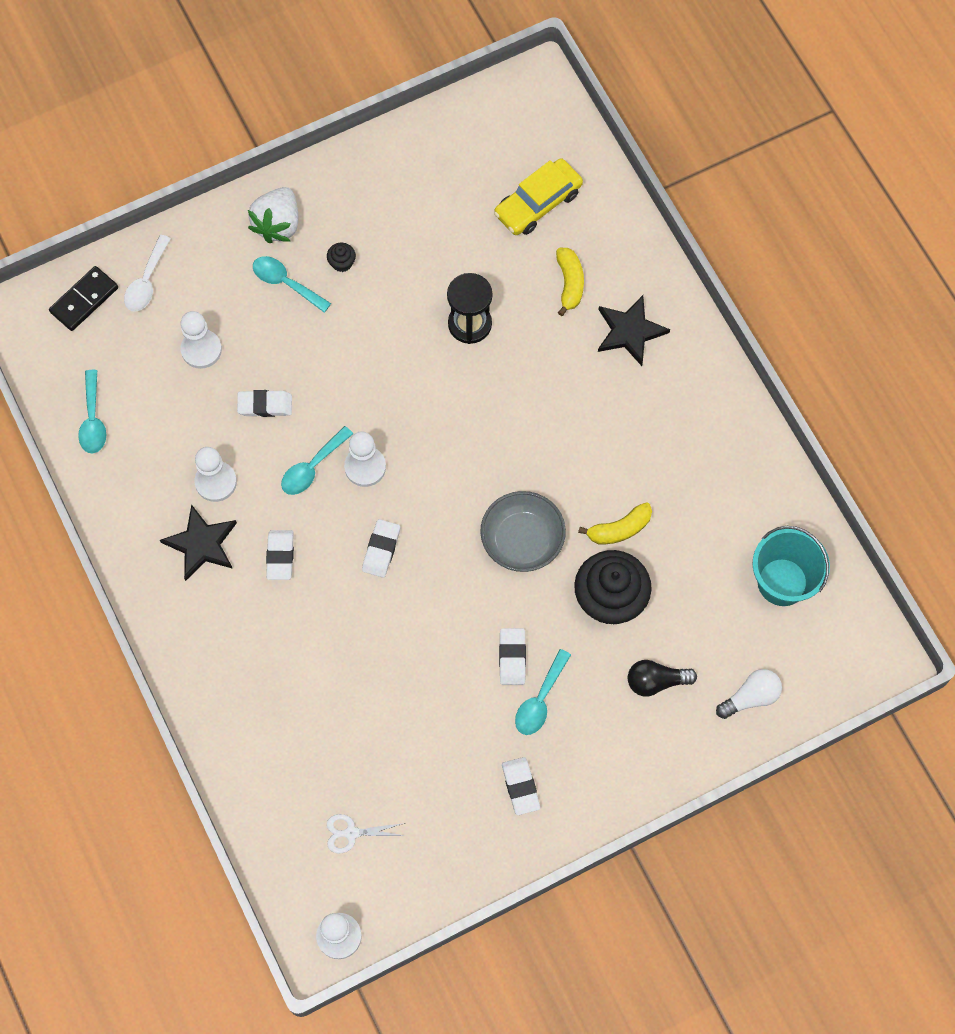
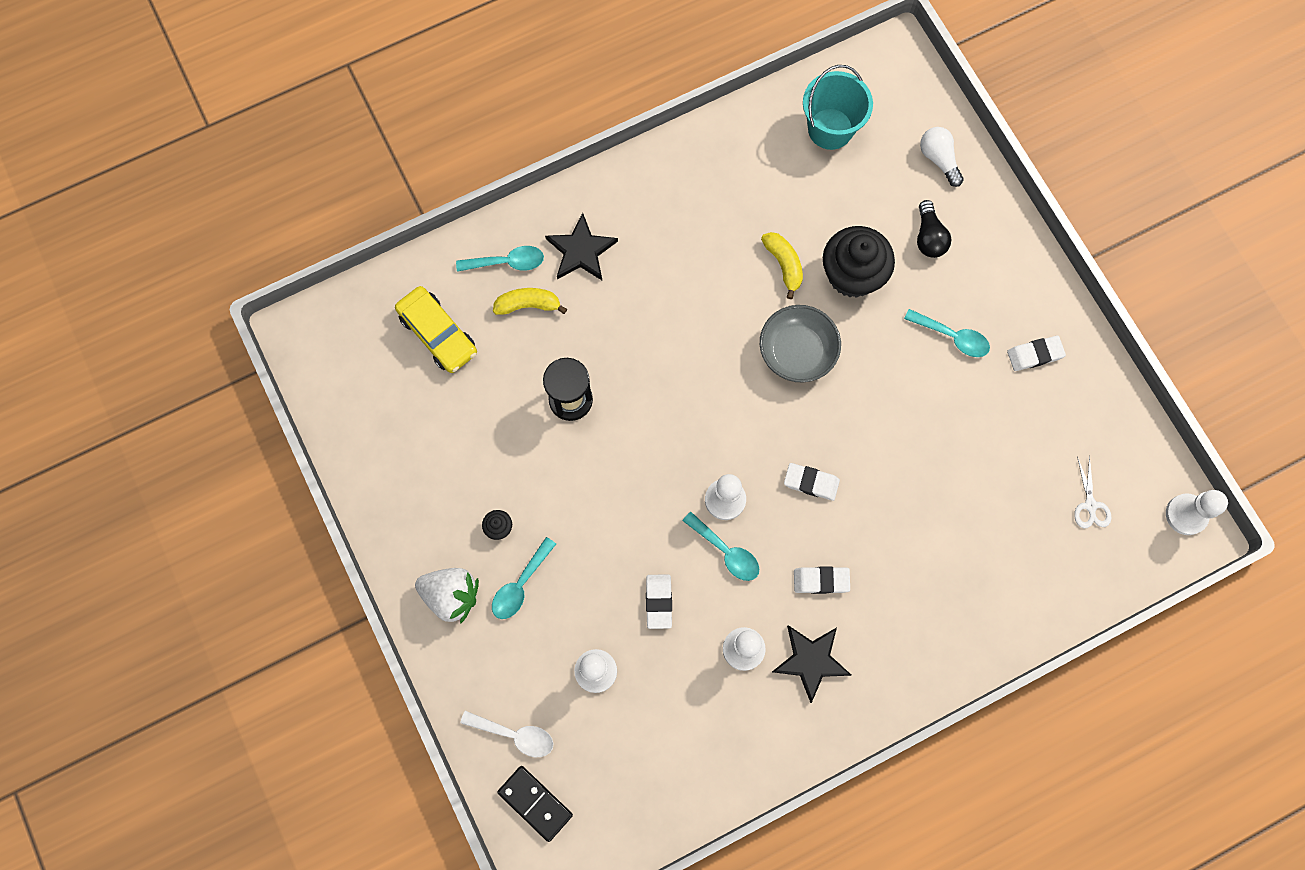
camera: 90 degrees left, 5 degrees up
(93, 420) = (675, 784): turquoise spoon -> turquoise spoon (507, 262)
(512, 658) = (913, 361): white eraser -> none

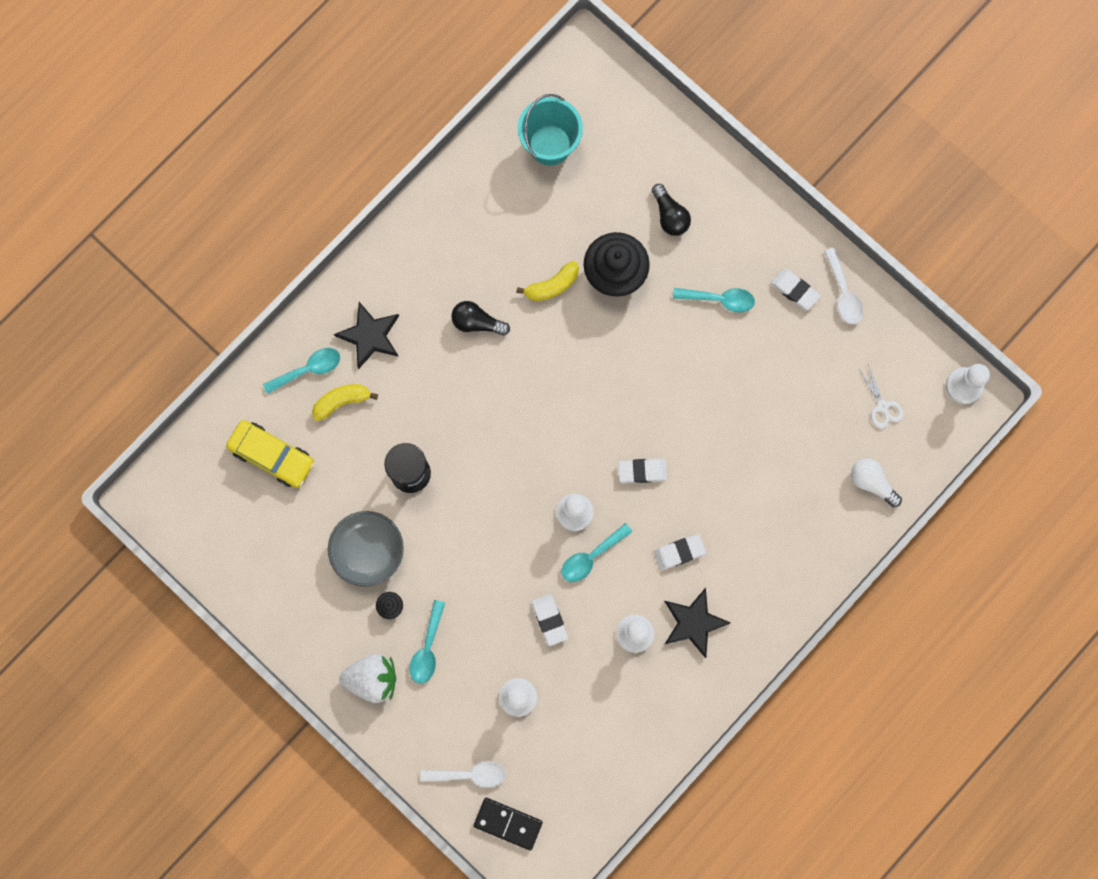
camera: 20 degrees left, 5 degrees up
(694, 274) = (477, 322): none -> black light bulb
(726, 551) = (591, 557): turquoise spoon -> turquoise spoon turned 120 degrees clockwise
(783, 265) = (552, 285): yellow banana -> yellow banana turned 105 degrees clockwise
(797, 351) = (591, 360): grey bowl -> grey bowl (368, 551)
(938, 159) = (655, 140): white light bulb -> white light bulb (871, 483)
(1034, 354) = (795, 290): white eraser -> white eraser turned 75 degrees clockwise
(1085, 375) = (843, 293): none -> white spoon

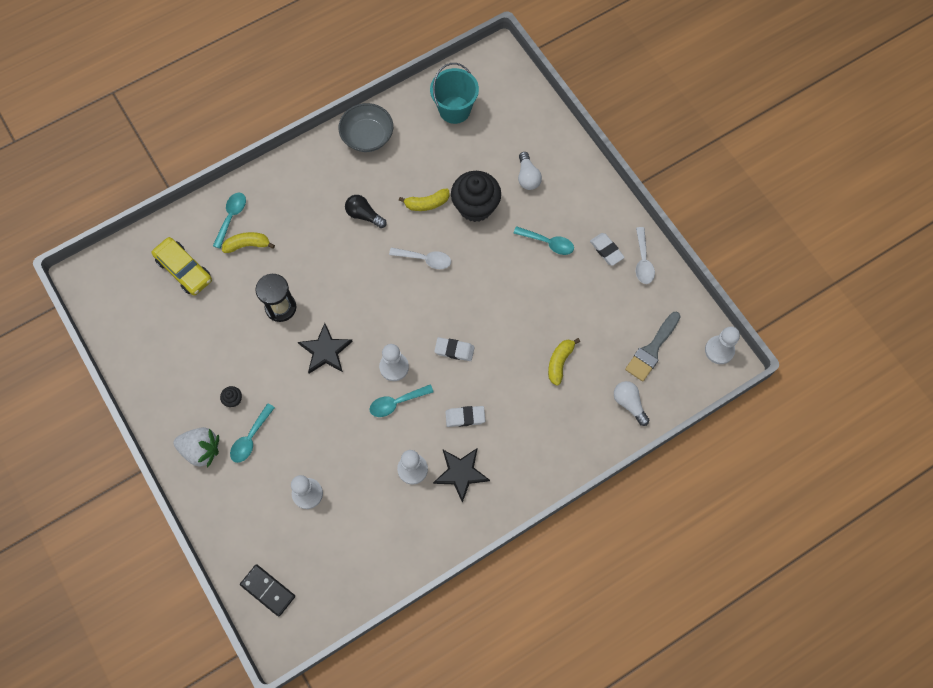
camera: 15 degrees right, 10 degrees down
(308, 369) = (231, 217): turquoise spoon -> turquoise spoon turned 60 degrees counterclockwise
(368, 551) = (230, 355): grey bowl -> grey bowl (367, 136)
(370, 336) = (283, 205): black star -> black star (325, 351)
(470, 774) = (251, 543): white spoon -> white spoon (425, 259)
(549, 620) = (350, 441): white eraser -> none
(670, 216) = (527, 177): black light bulb -> white light bulb
(775, 453) = (559, 362): none -> yellow banana
(882, 407) = (652, 350): white scissors -> grey brush

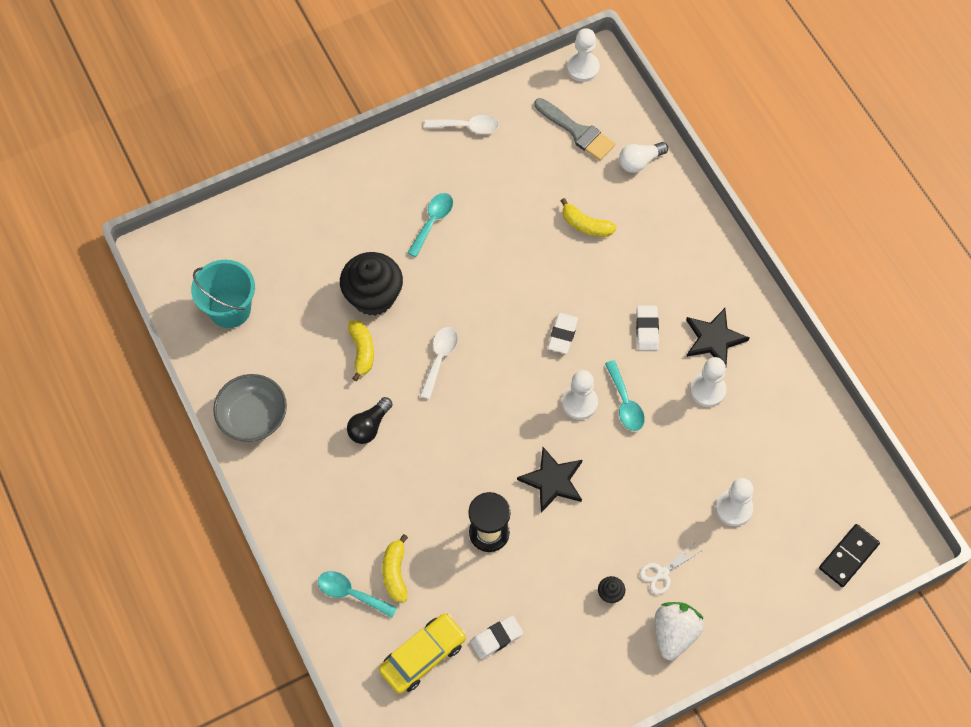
camera: 85 degrees left, 5 degrees down
(250, 438) = (662, 573): turquoise spoon -> white scissors
(527, 177) = (340, 235): white light bulb -> none
(606, 250) = (449, 162): white eraser -> white eraser (496, 638)

